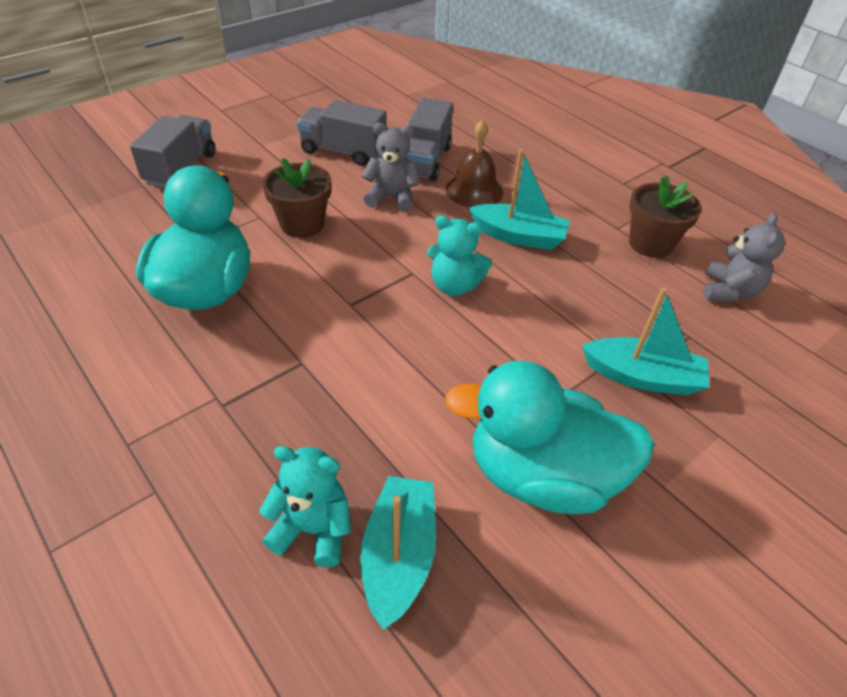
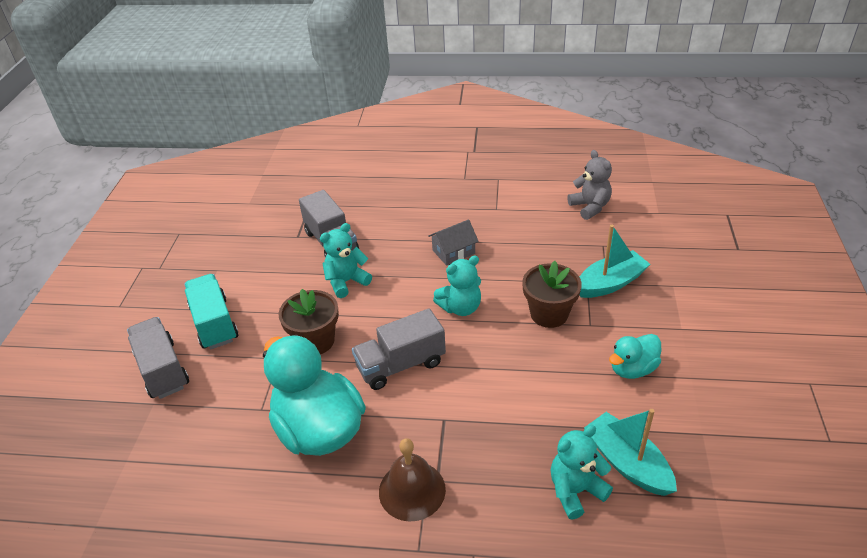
camera: 40 degrees left, 5 degrees down
(257, 162) = (214, 323): none -> turquoise truck
(343, 151) = (266, 273): grey truck -> grey truck (401, 365)
(391, 198) = (346, 282): grey teddy bear -> turquoise teddy bear
(474, 190) = (389, 241): brown bell -> brown bell (412, 490)
(518, 236) = (453, 252): turquoise boat -> grey house
(542, 475) = (632, 369): turquoise duck -> turquoise duck, size x0.52
(650, 244) = (523, 206): brown flower pot -> brown flower pot (549, 314)

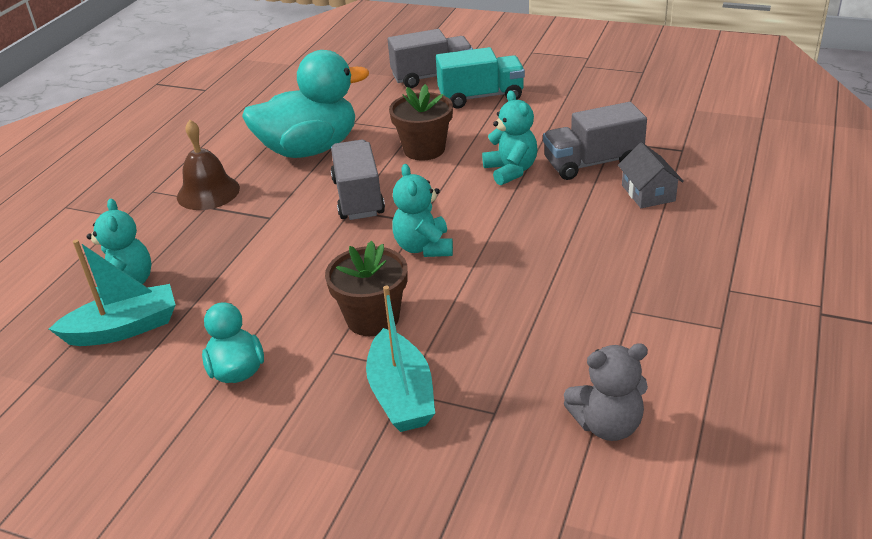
camera: 105 degrees right, 5 degrees down
(453, 252) = (536, 255): grey house -> grey house (648, 193)

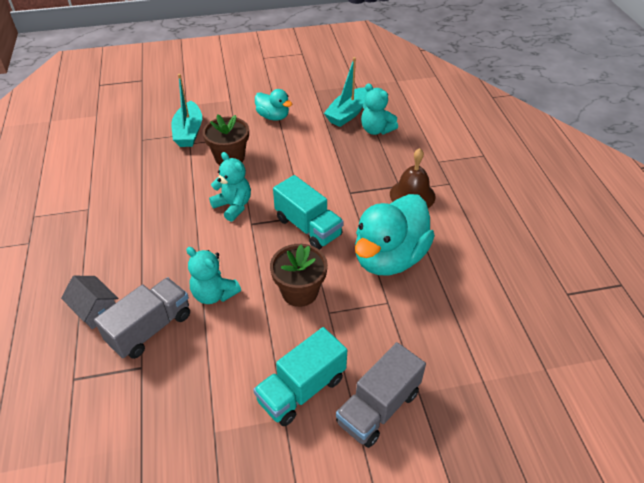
camera: 145 degrees right, 10 degrees up
(358, 197) = (308, 227): grey truck -> turquoise truck
(401, 395) = (189, 132): turquoise boat -> turquoise boat turned 135 degrees counterclockwise
(607, 425) = (87, 151): grey teddy bear -> none

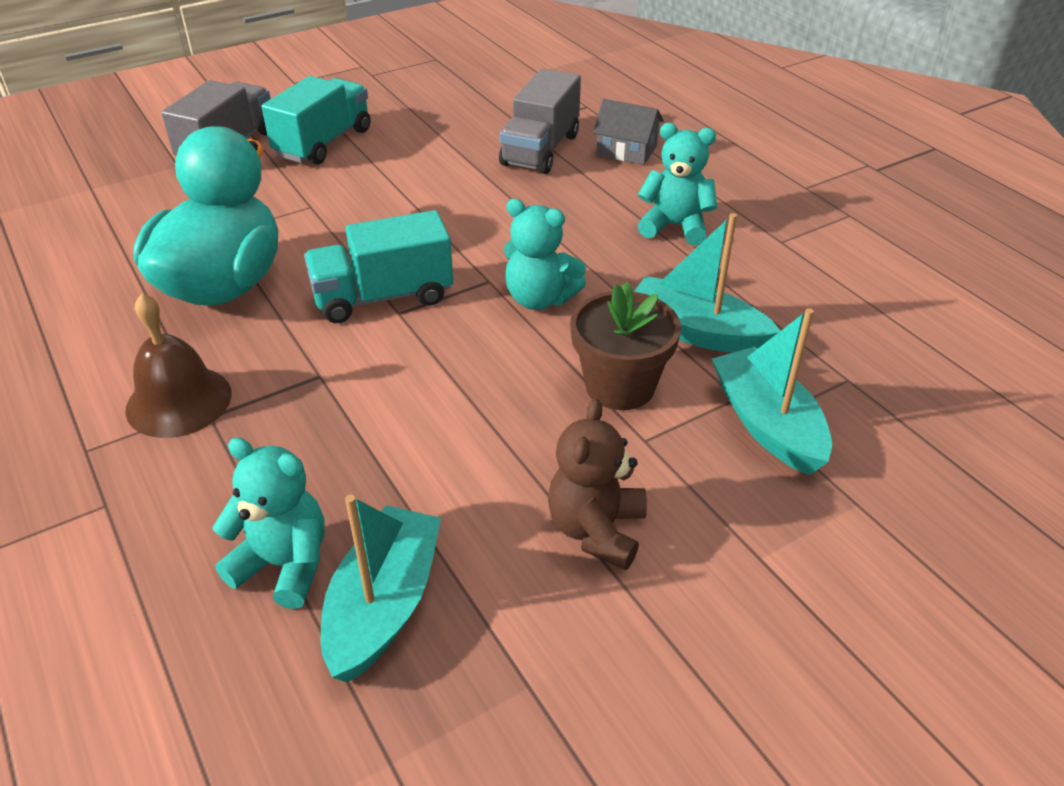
camera: 160 degrees right, 5 degrees down
(178, 172) = (696, 332): none -> turquoise boat
(214, 294) = (484, 191): turquoise teddy bear -> turquoise teddy bear (675, 226)
(273, 116) = (596, 530): turquoise duck -> brown teddy bear
(299, 292) = (361, 217): brown flower pot -> none
(308, 227) = (383, 297): turquoise truck -> turquoise truck turned 45 degrees counterclockwise

